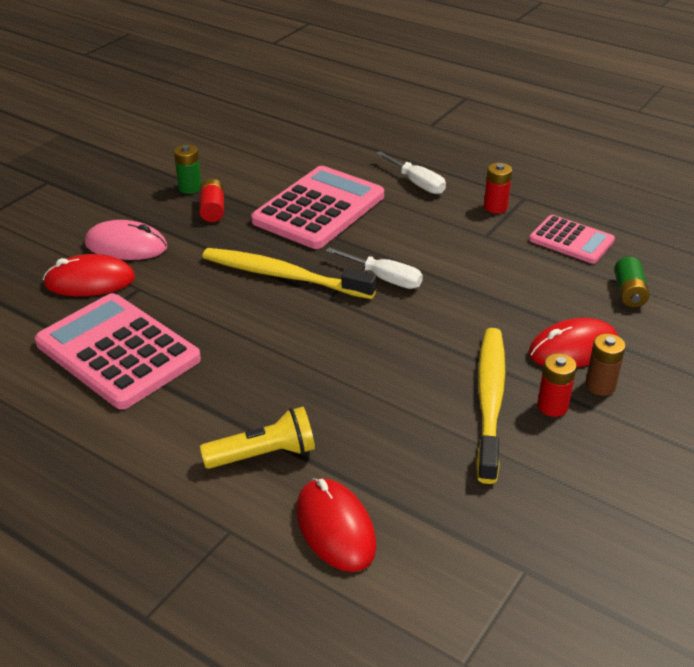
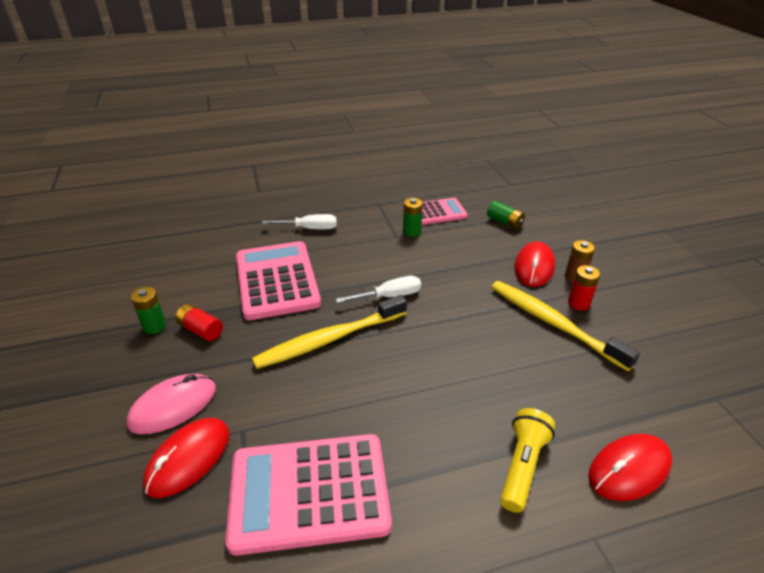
camera: 50 degrees left, 0 degrees up
(335, 528) = (629, 469): red mouse -> red mouse turned 45 degrees counterclockwise
(495, 207) = (374, 217): red battery -> none
(507, 241) = (412, 232): none -> green battery

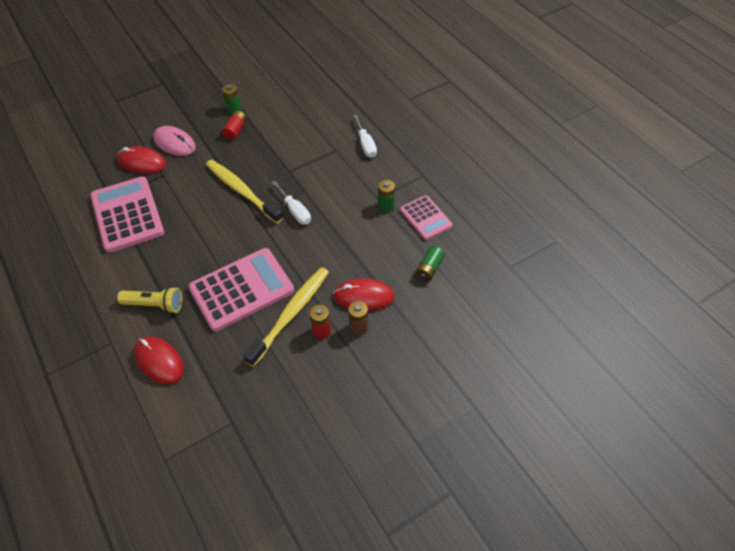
camera: 75 degrees right, 15 degrees up
(277, 280) = (294, 147): pink calculator -> pink calculator (242, 290)

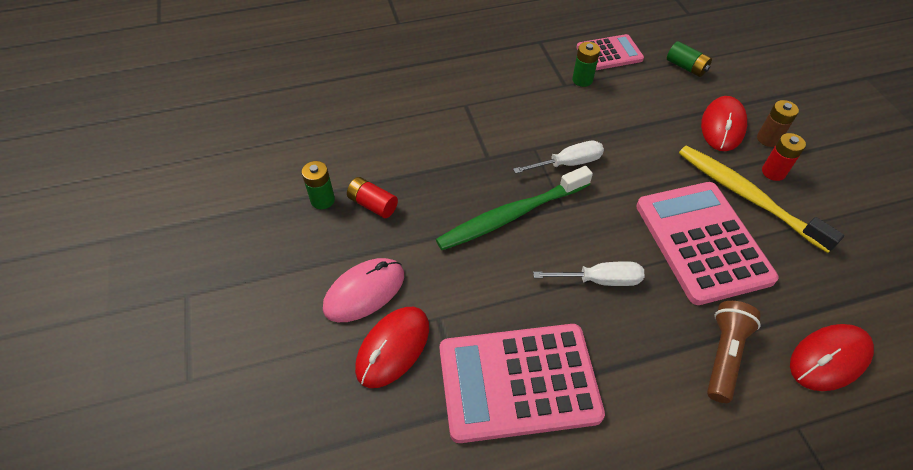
camera: 75 degrees left, 0 degrees up
(155, 305) = (724, 355): yellow flashlight -> brown flashlight
(242, 191) = (511, 215): yellow toothbrush -> green toothbrush
(365, 144) = (466, 76): white screwdriver -> white screwdriver (600, 280)

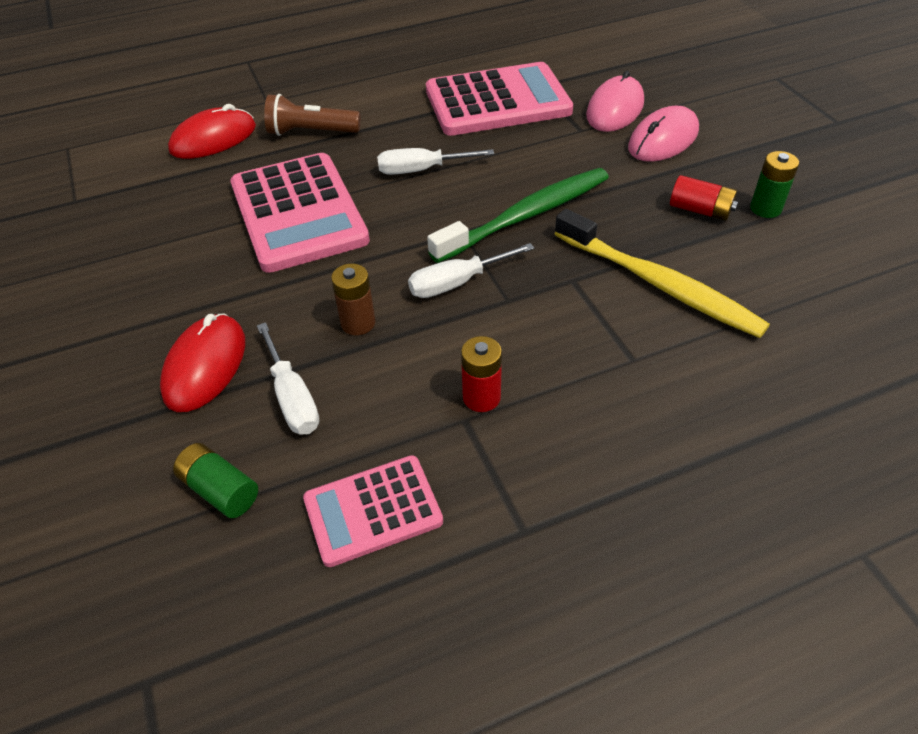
camera: 175 degrees right, 5 degrees down
(393, 348) = (614, 109): red mouse -> pink mouse
(582, 80) = (432, 434): green battery -> none
(663, 104) = (292, 397): none -> white screwdriver
(724, 355) = (310, 132): brown flashlight -> brown flashlight turned 75 degrees clockwise
(747, 196) = (219, 266): yellow toothbrush -> yellow toothbrush (659, 284)
(768, 139) = (142, 351): brown battery -> brown battery (358, 323)
(773, 172) = (165, 301): red battery -> red battery (481, 397)

